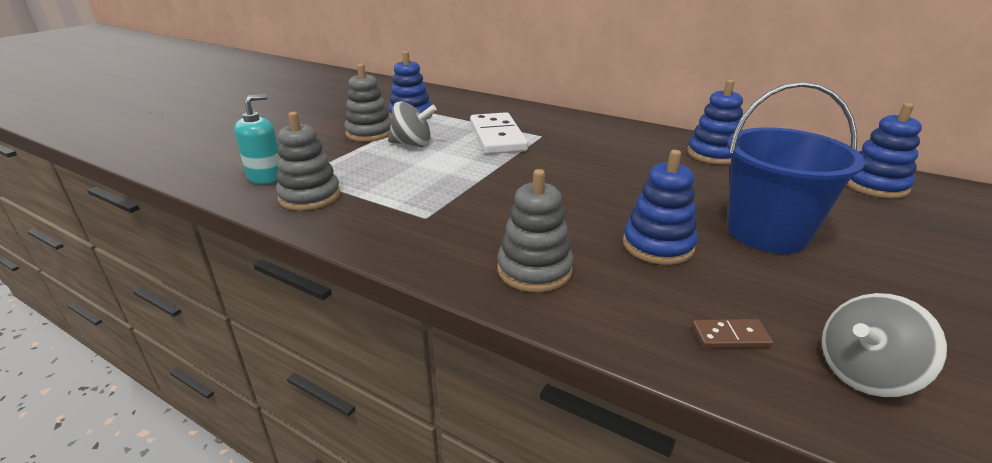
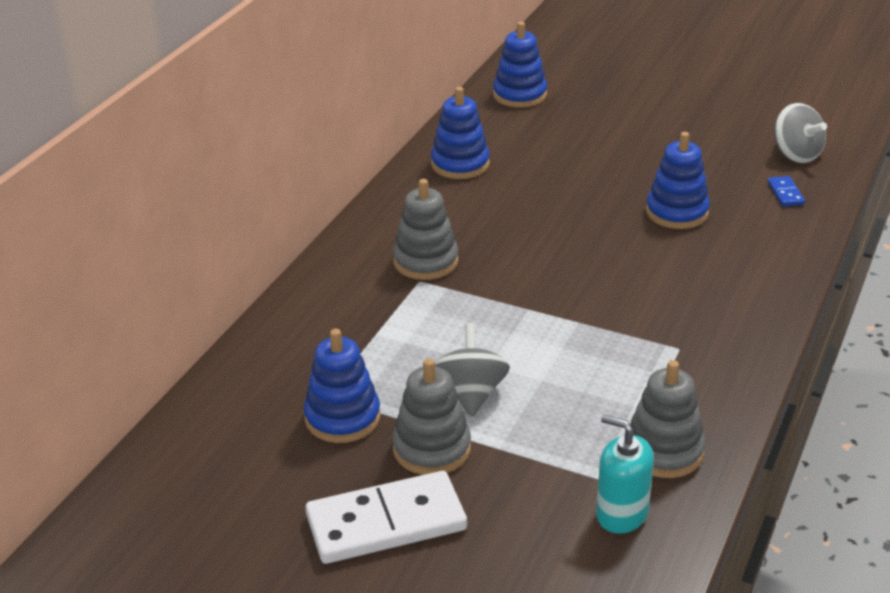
camera: 95 degrees left, 5 degrees up
(497, 137) = (430, 318): white domino -> white domino (386, 523)
(534, 270) = (745, 274): grey stacking toy -> grey stacking toy (426, 261)
(730, 336) = (785, 193): brown domino -> blue domino
(767, 233) = (633, 159): blue bucket -> none

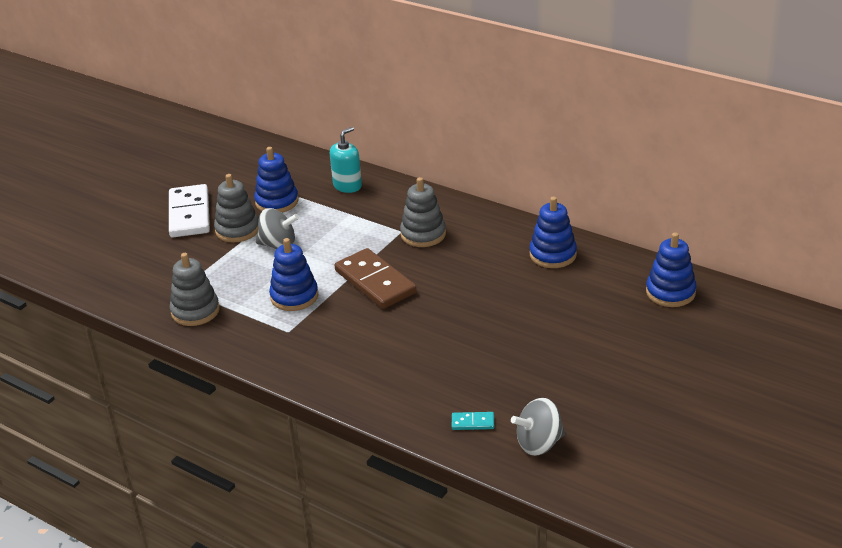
camera: 100 degrees right, 0 degrees up
(546, 288) = (375, 282): none -> brown domino
(621, 514) = (155, 289): turquoise soap dispenser -> turquoise soap dispenser (347, 186)
(677, 212) = (457, 355): blue stacking toy -> blue stacking toy (294, 296)
(785, 193) = (473, 423): blue domino -> turquoise domino

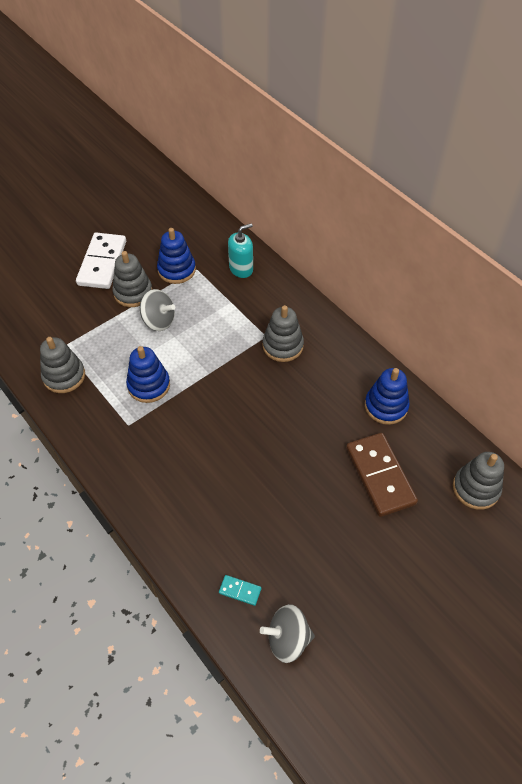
camera: 15 degrees right, 20 degrees up
(375, 282) = (221, 390): brown domino -> brown domino (380, 476)
(670, 292) = (476, 488): blue stacking toy -> grey stacking toy

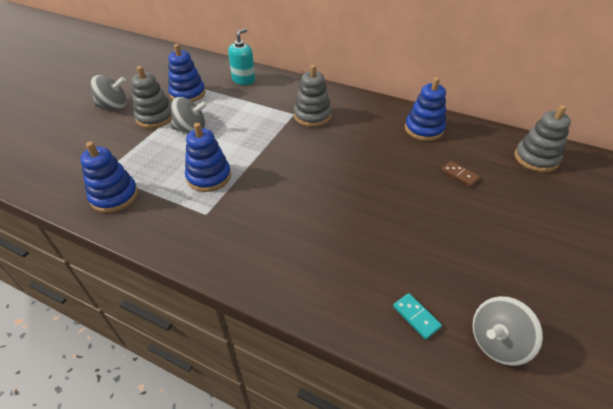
camera: 25 degrees left, 10 degrees down
(64, 376) = (114, 196): grey stacking toy -> blue stacking toy
(102, 263) = (114, 106): white domino -> grey spinning top
(240, 591) = (416, 317): turquoise domino -> turquoise domino turned 60 degrees clockwise
(380, 476) = (459, 175): brown domino -> brown domino, size x0.43

